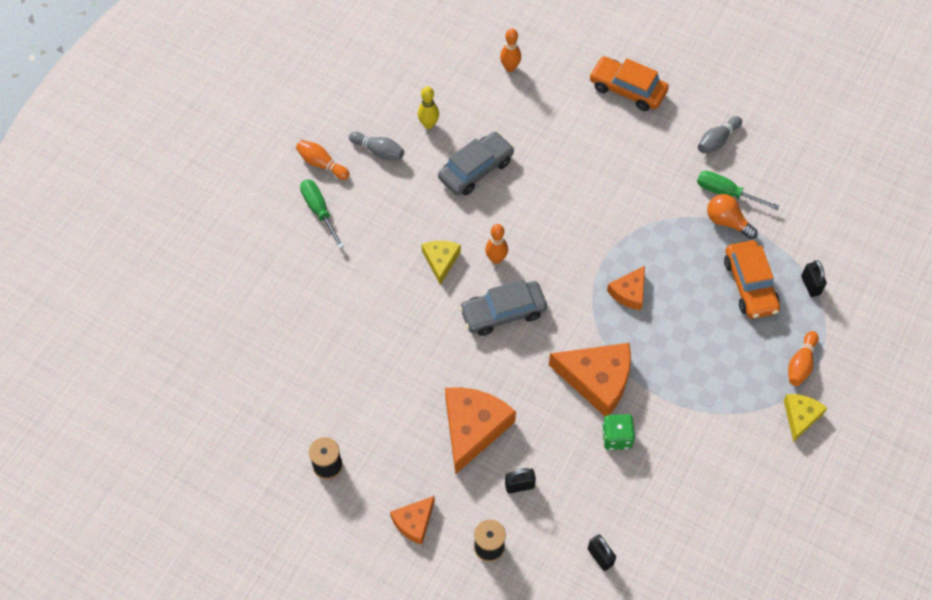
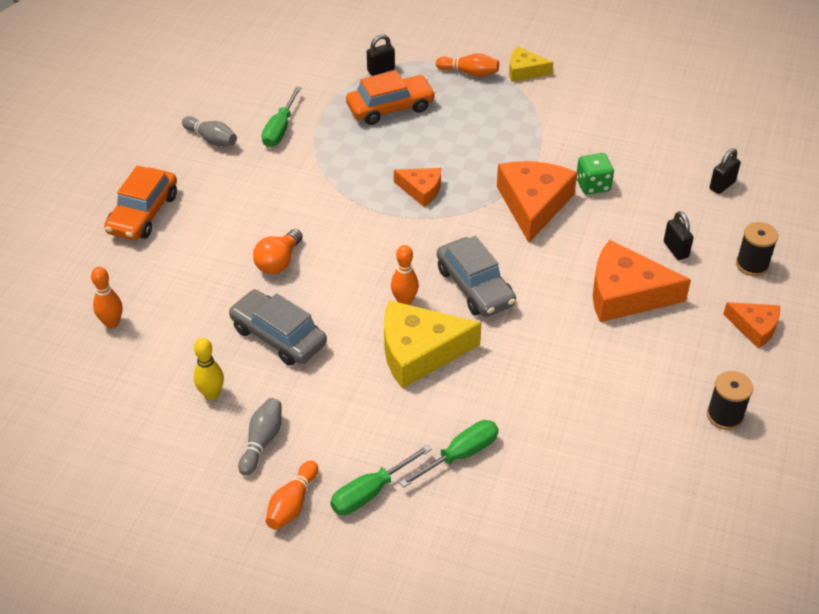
camera: 100 degrees left, 15 degrees down
(337, 272) = (461, 454): none -> green screwdriver
(441, 261) = (419, 351): yellow cheese -> yellow cheese, size x1.79
(727, 222) = (317, 126): orange light bulb -> orange light bulb (278, 262)

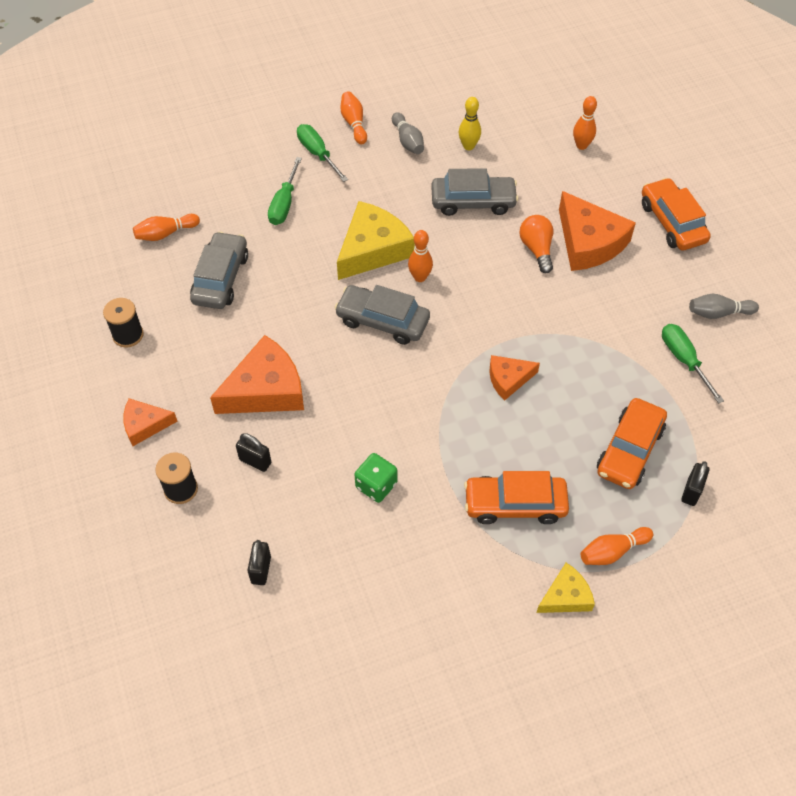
camera: 140 degrees right, 10 degrees up
(369, 493) = (317, 153): green screwdriver -> green screwdriver turned 45 degrees counterclockwise
(504, 124) = (515, 504): none -> orange car
(533, 204) = (407, 428): orange cheese -> orange cheese (589, 242)
(591, 415) = (221, 278): none -> grey car
(615, 503) = (165, 233): none -> orange bowling pin

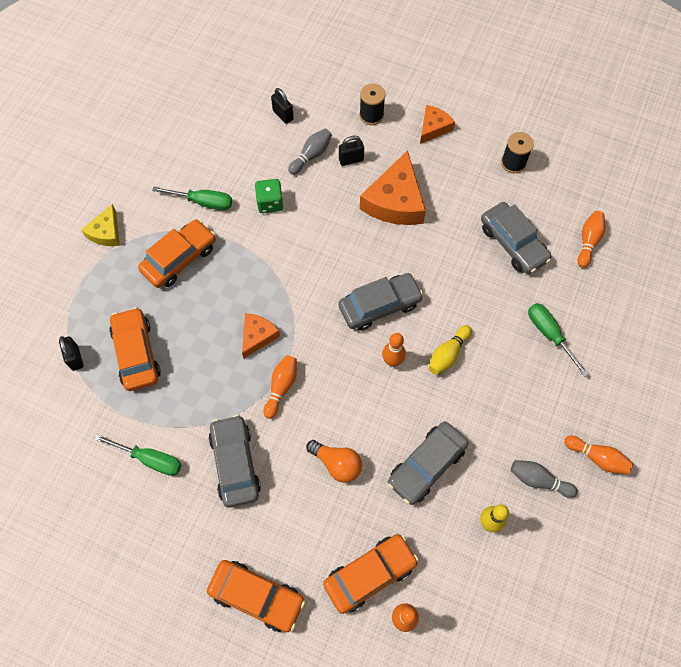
camera: 135 degrees right, 10 degrees up
(317, 153) = (585, 401): green screwdriver -> green screwdriver (204, 202)
(373, 249) = (448, 354): yellow cheese -> yellow bowling pin
(580, 179) = (370, 574): none -> orange car
(589, 242) = (305, 508): orange cheese -> none
(612, 551) = (98, 279): orange bowling pin -> orange bowling pin (281, 387)
(615, 306) = (235, 463): none -> grey car
(718, 313) = (153, 529): grey bowling pin -> grey bowling pin (311, 156)

